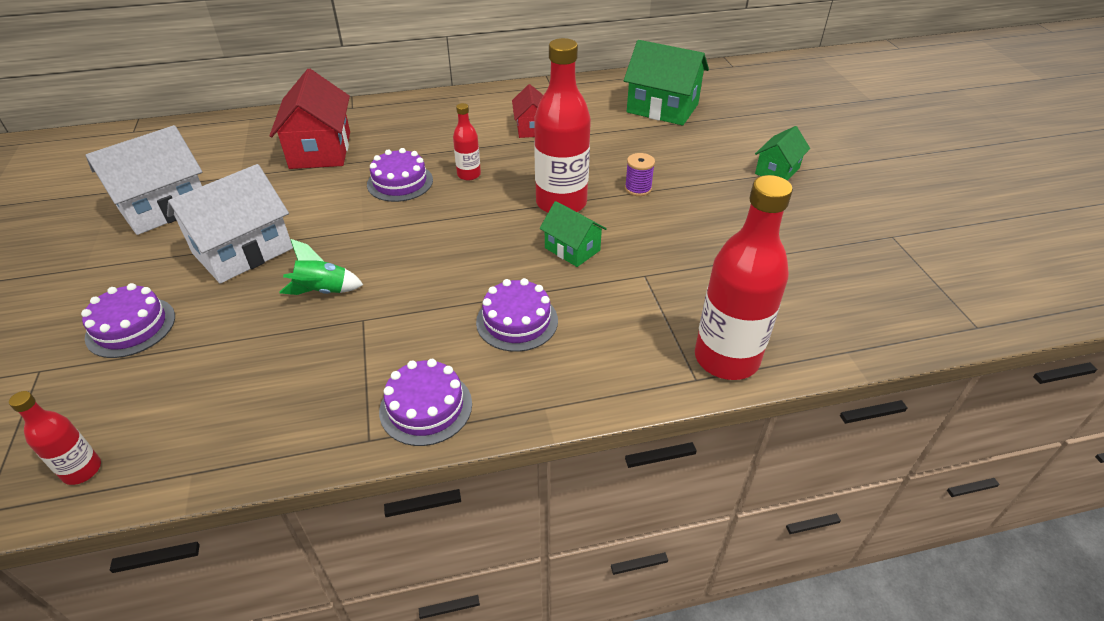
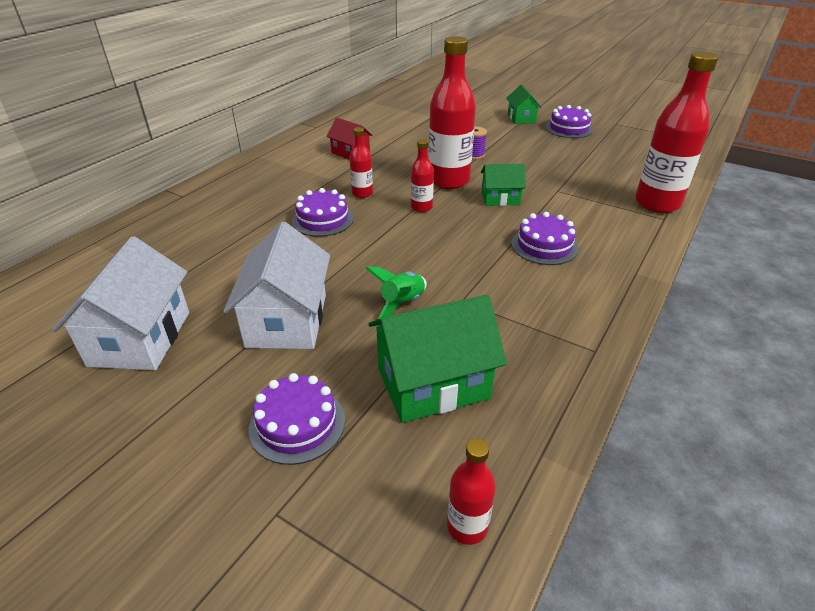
camera: 45 degrees left, 5 degrees down
(320, 150) = (214, 231): red house -> none
(426, 407) = (588, 314): purple cake -> purple cake (568, 128)
(489, 216) = (421, 207): none -> red bottle
(662, 108) = (408, 113): green house -> green house (433, 383)

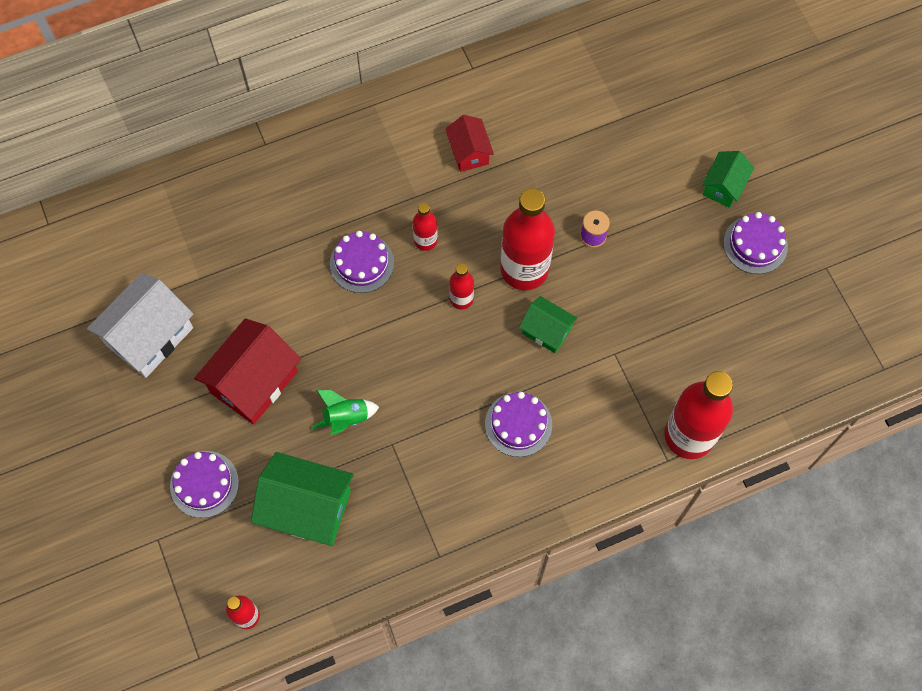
camera: 35 degrees right, 30 degrees up
(287, 320) = (254, 382): white house -> red house

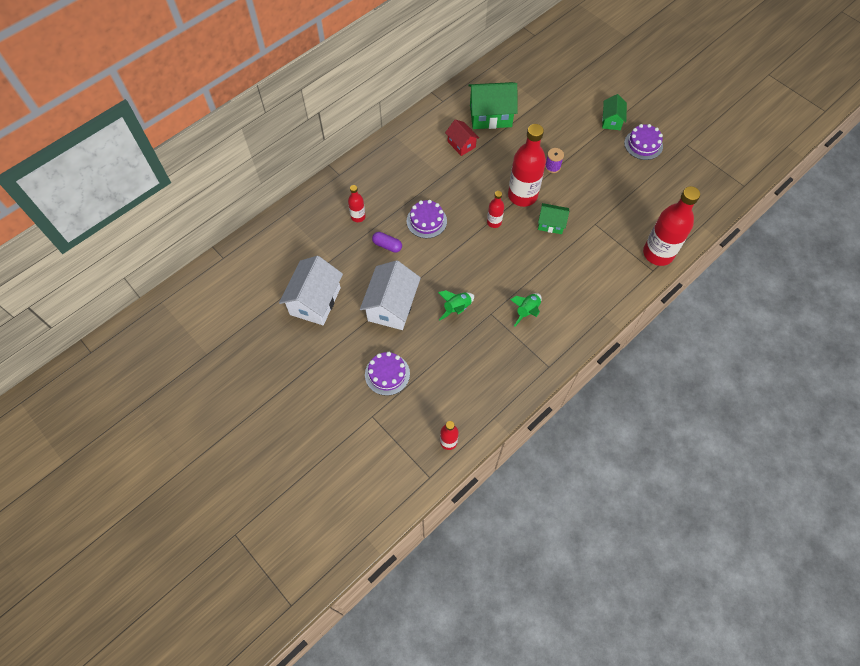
camera: 20 degrees left, 5 degrees down
(254, 382) = (392, 306): red house -> white house
(287, 283) = (387, 245): none -> purple capsule
(307, 508) = (457, 366): green house -> green house (490, 116)
(425, 241) = (458, 198): red bottle -> red bottle (358, 217)
(446, 458) = (527, 311): none -> green rocket
(518, 424) = (559, 279): purple cake -> none

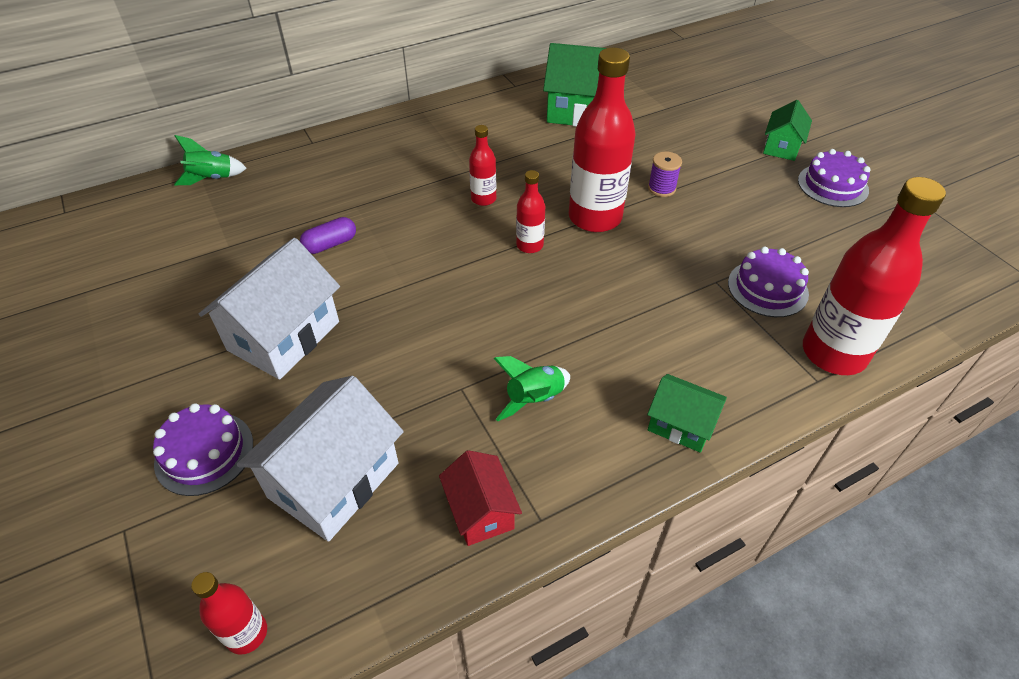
camera: 15 degrees right, 15 degrees down
(315, 301) = (159, 300): white house -> white house (334, 480)
(358, 217) = (307, 197): red bottle -> red bottle (483, 199)
(387, 245) = (330, 244): purple capsule -> purple capsule turned 75 degrees counterclockwise
(426, 221) = (414, 223): purple cake -> purple cake (767, 288)
(457, 308) = (400, 365): green rocket -> green rocket (212, 179)
(461, 144) = (520, 137): red house -> red house (481, 511)
(551, 224) = (632, 266): green house -> green house (681, 425)

